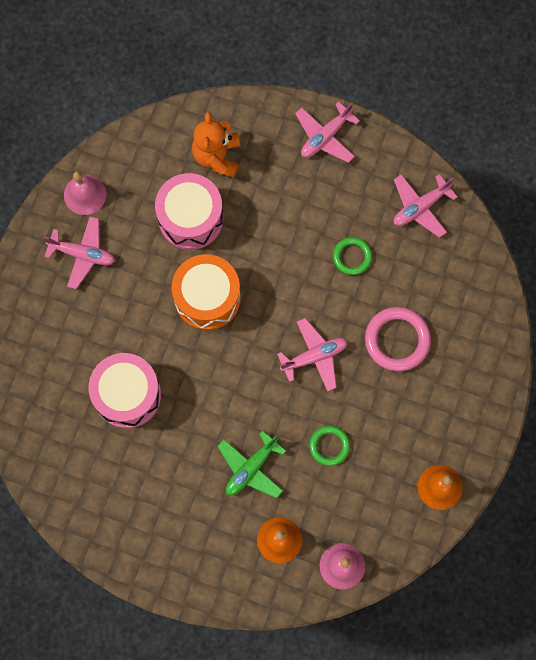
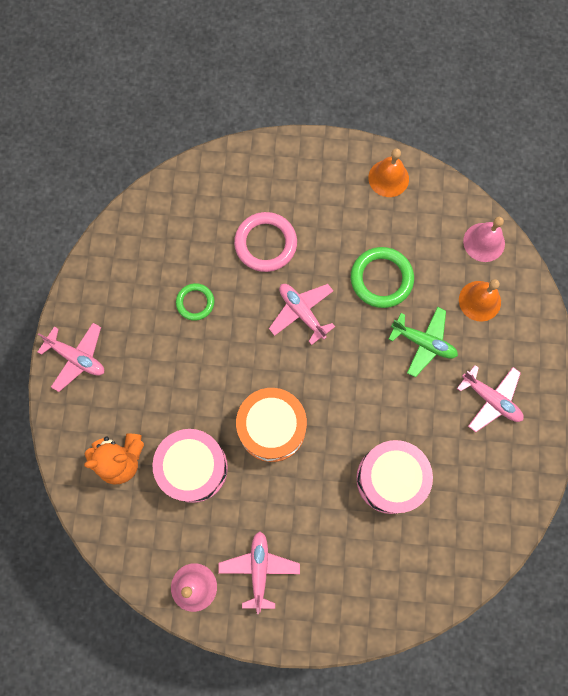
camera: 105 degrees left, 0 degrees up
(329, 446) = (381, 279): green ring -> green ring, size x1.65
(420, 207) = (131, 253): pink plane -> pink plane (491, 399)

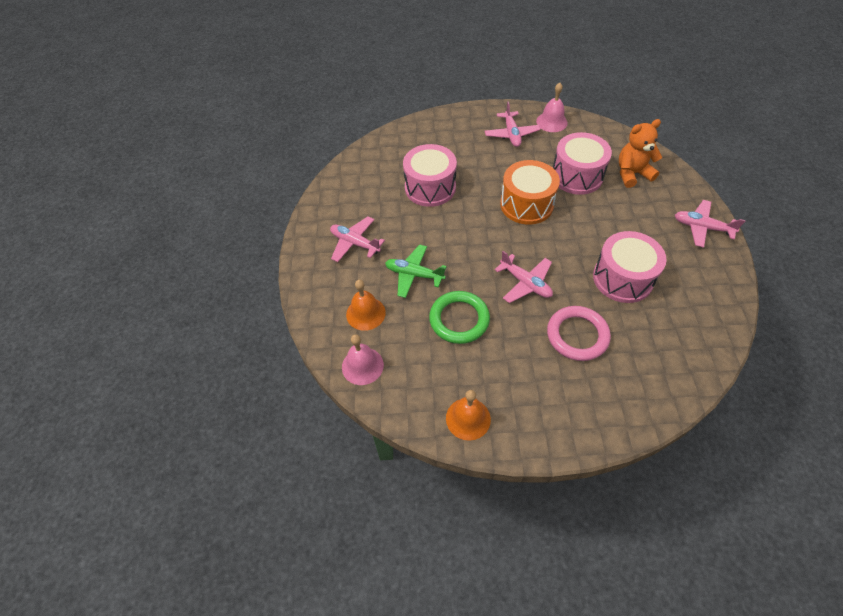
camera: 175 degrees right, 20 degrees down
(195, 302) = (622, 278): green ring -> pink drum

